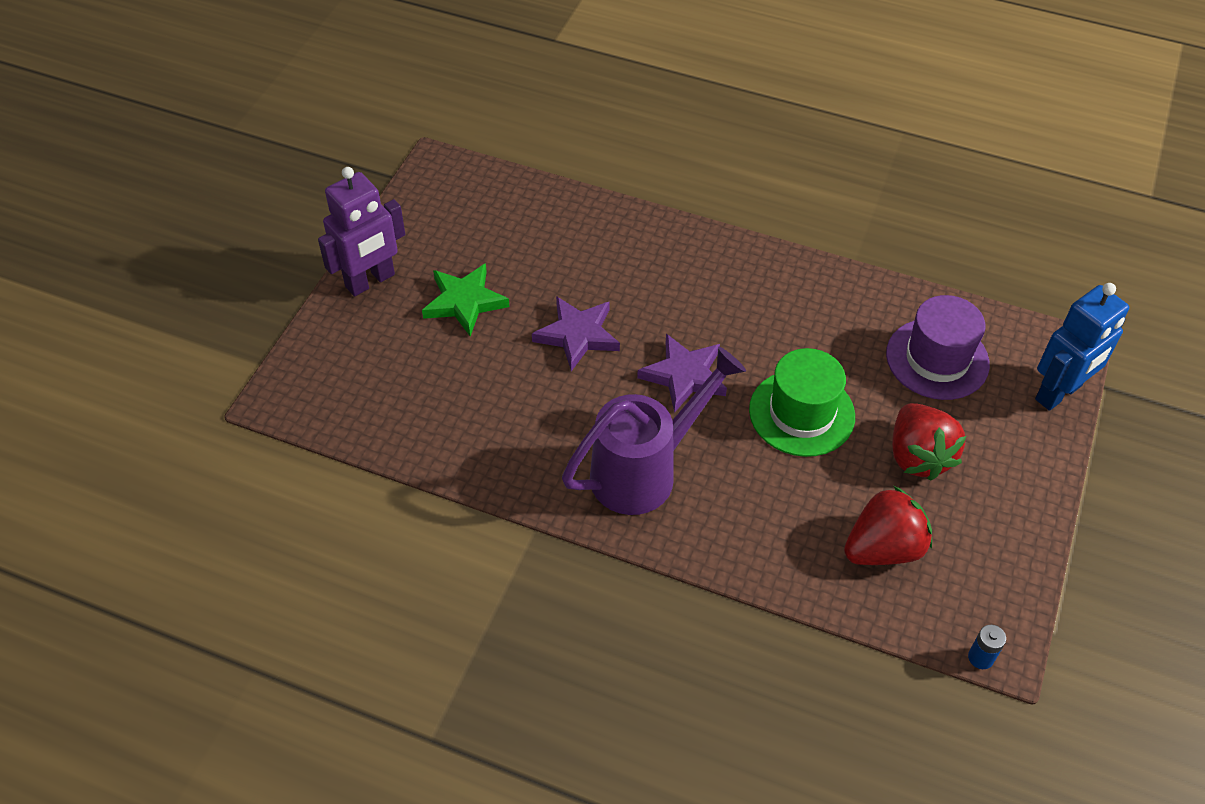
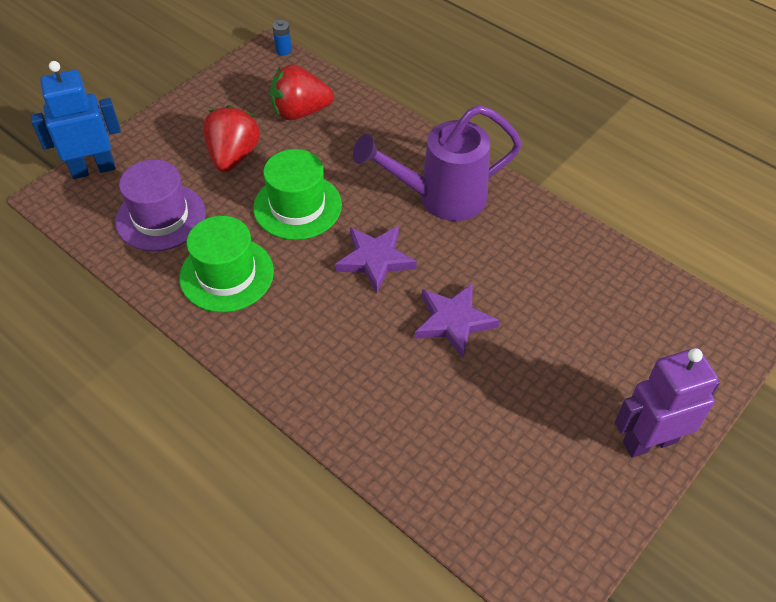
camera: 160 degrees left, 0 degrees up
(464, 302) = (553, 387): green star -> none
(824, 319) = (227, 274): none -> green hat

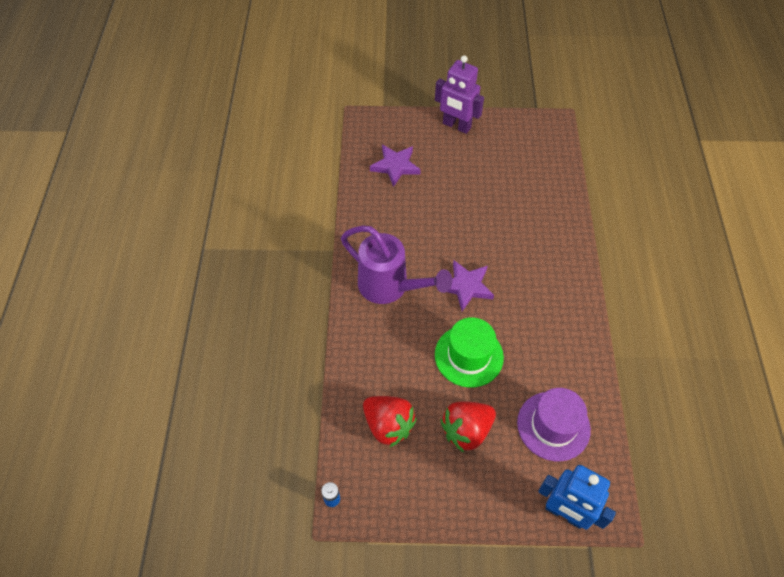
camera: 130 degrees left, 5 degrees up
(227, 274) = (550, 350): green hat -> none
(453, 322) = (468, 226): purple star -> purple star (395, 166)

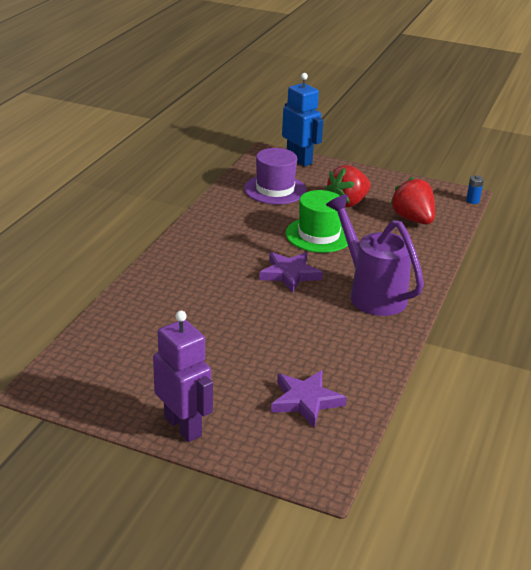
camera: 160 degrees left, 25 degrees down
(466, 431) = (347, 203): red strawberry -> red strawberry turned 150 degrees clockwise

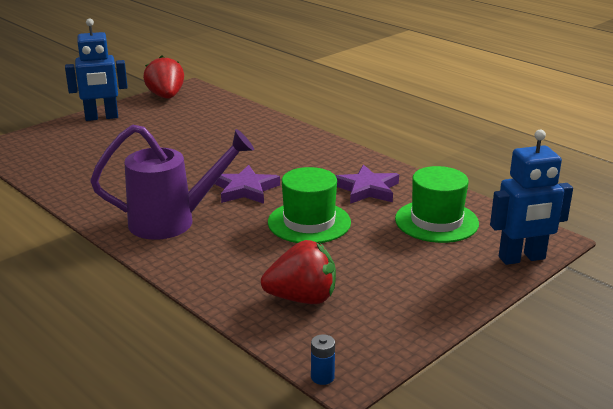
camera: 115 degrees right, 5 degrees down
(183, 426) = (102, 117): purple robot -> blue robot
(275, 189) = (436, 221): purple hat -> green hat
(305, 401) = (72, 158): purple star -> purple star (367, 189)
(347, 203) = (375, 262): red strawberry -> red strawberry (166, 97)

